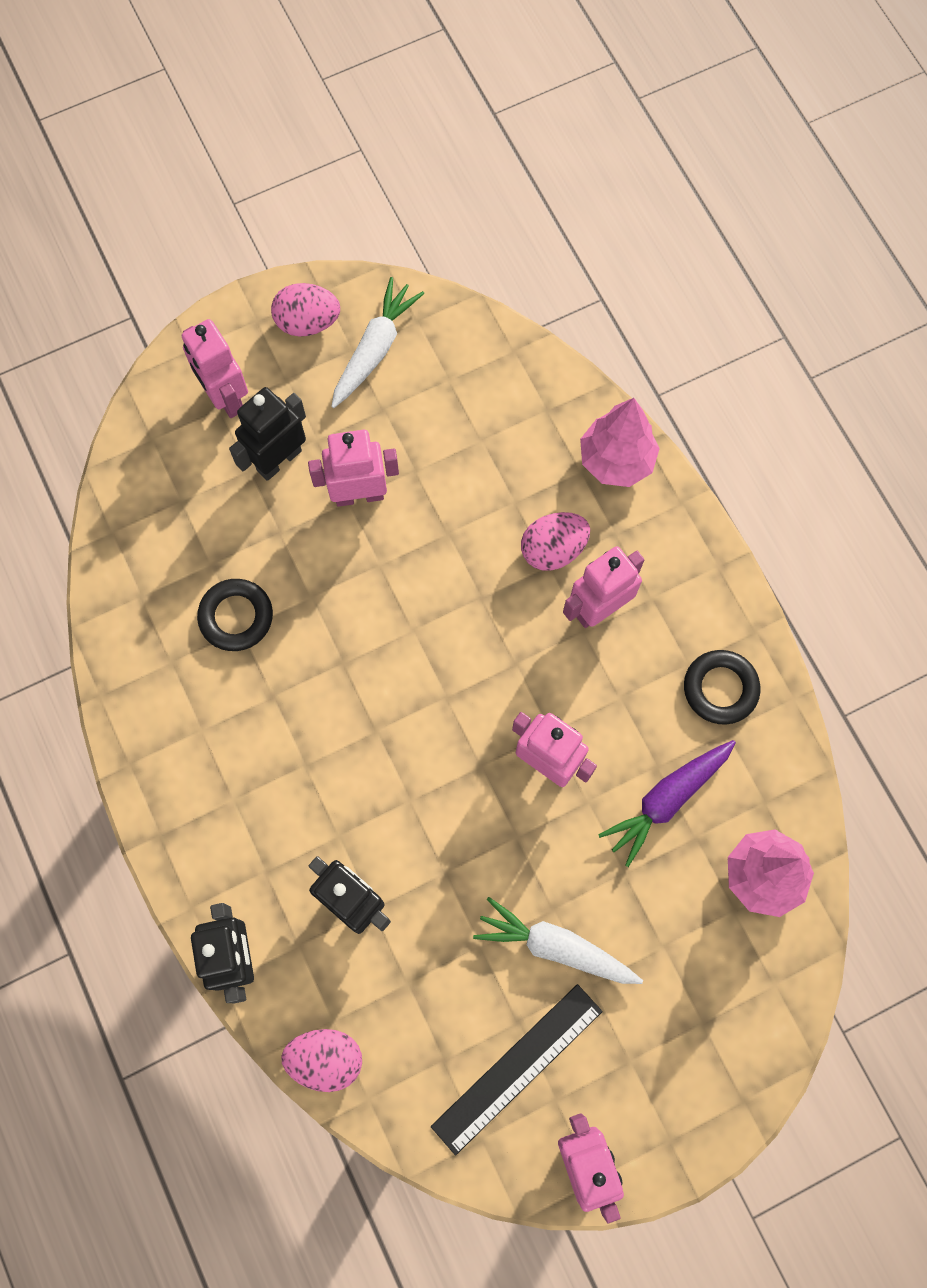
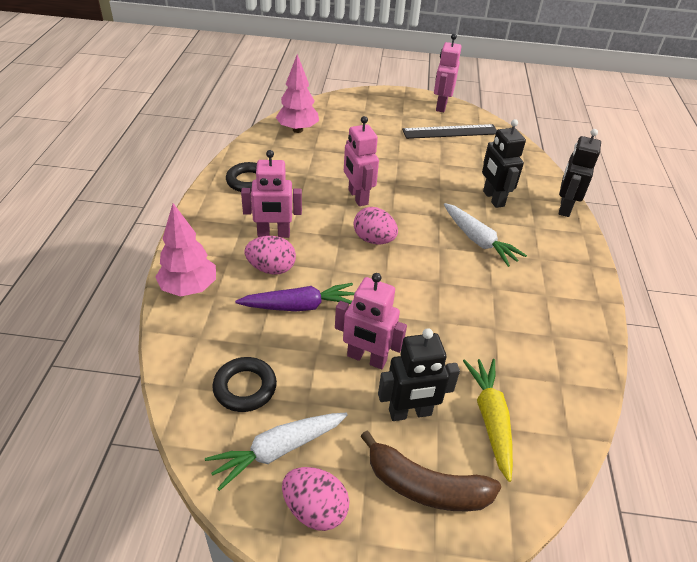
camera: 150 degrees left, 30 degrees down
(197, 502) = (490, 419): none -> yellow carrot
(225, 397) = (426, 486): pink robot -> brown banana
(236, 617) = (495, 336): black ring -> black ring (245, 387)
(326, 1058) = (535, 165): pink egg -> pink egg (374, 240)
(555, 946) = (406, 150): white carrot -> white carrot (478, 241)
(666, 800) = (314, 163): purple carrot -> purple carrot (299, 306)

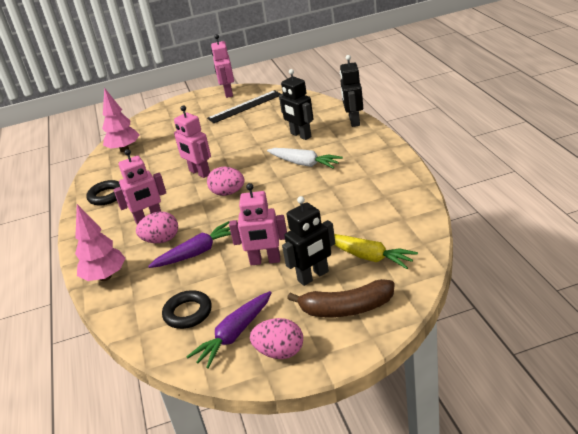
camera: 15 degrees left, 10 degrees down
(278, 450) = (234, 335): white carrot -> purple carrot
(490, 419) = (368, 256): yellow carrot -> yellow carrot turned 150 degrees clockwise

